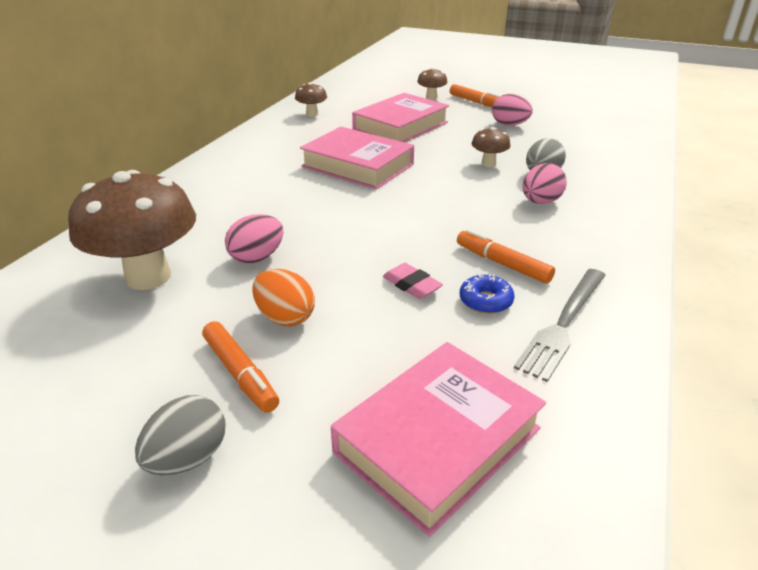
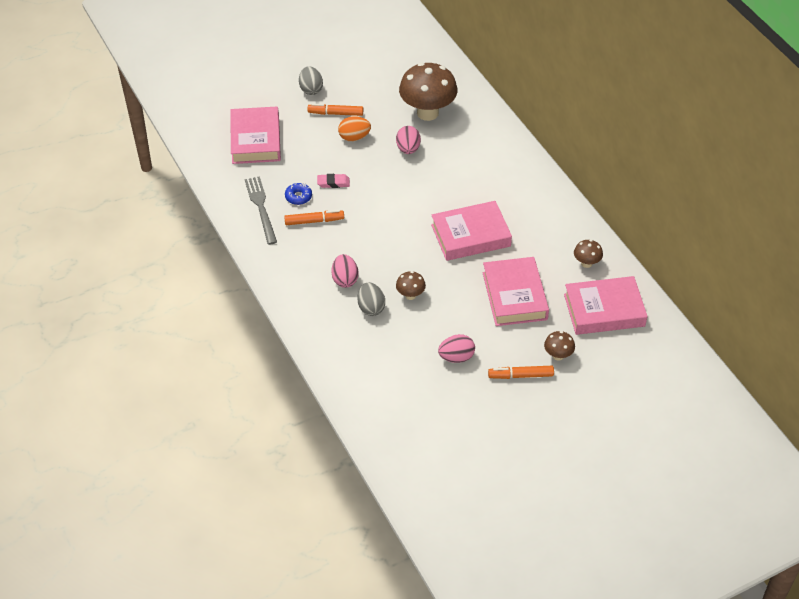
camera: 130 degrees right, 15 degrees up
(356, 97) = (604, 310): none -> pink book

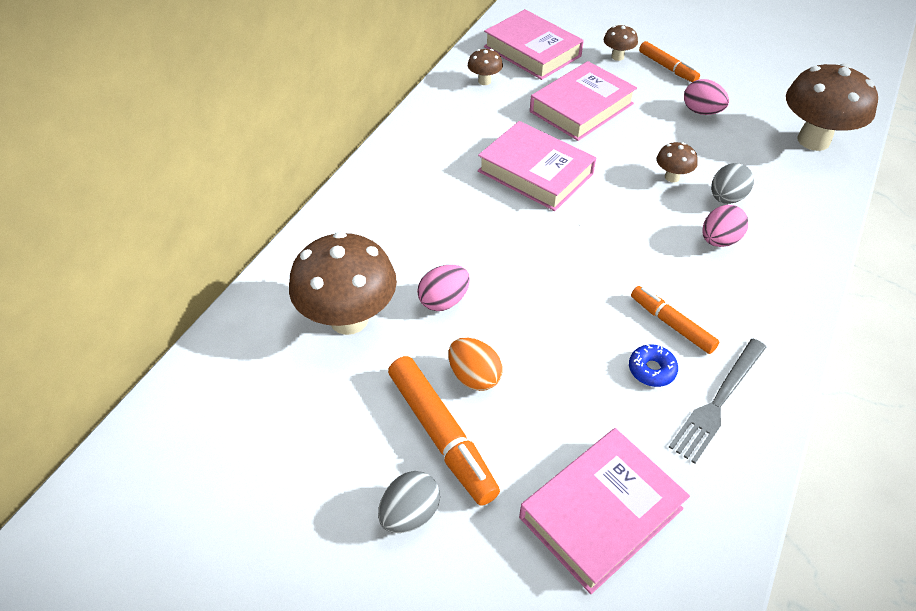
camera: 125 degrees left, 0 degrees up
(333, 183) = (586, 346): pink eraser -> none
(335, 113) = (441, 435): orange marker -> orange marker, size x1.60
(376, 395) = (813, 140): none -> brown mushroom

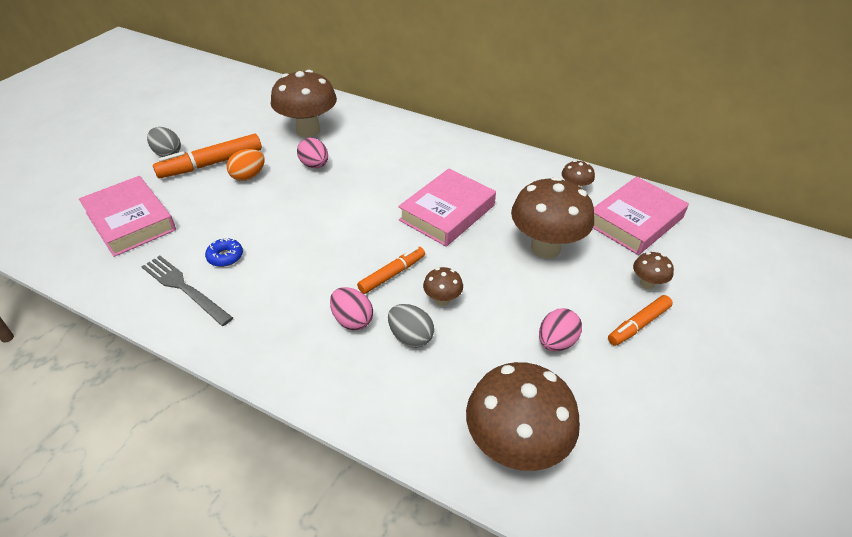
camera: 90 degrees right, 5 degrees down
(581, 107) = (545, 247): pink book -> brown mushroom
(671, 324) = (264, 273): orange marker -> orange marker (392, 274)

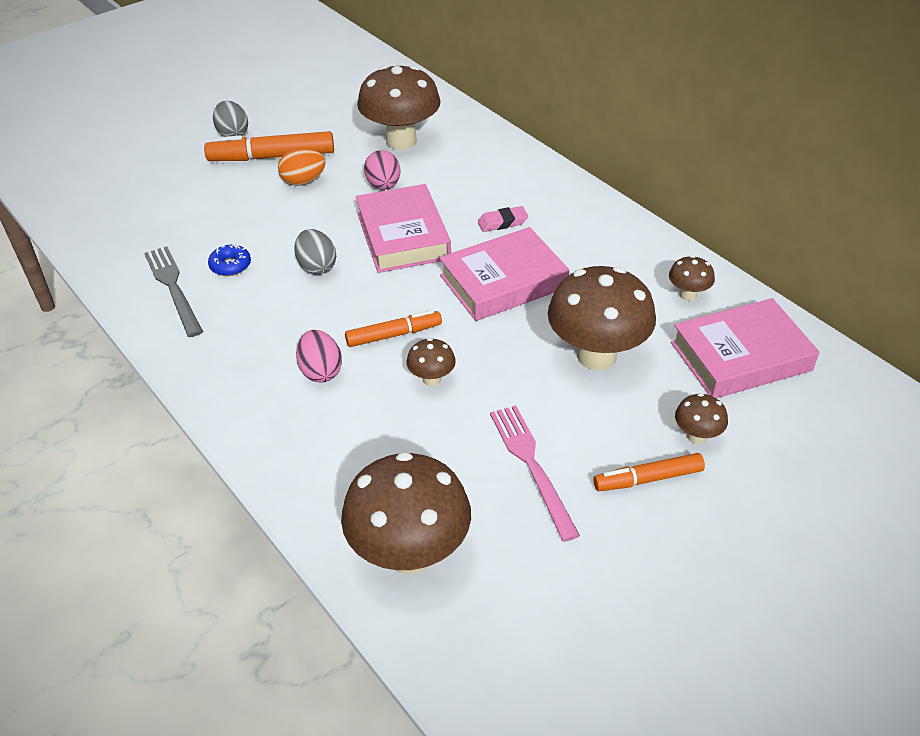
camera: 25 degrees right, 0 degrees up
(131, 221) = (158, 202): pink book -> pink book (403, 236)
(410, 337) = (371, 408): grey egg -> grey egg (317, 267)
(419, 171) = (502, 222): none -> pink eraser
(556, 342) = (532, 465): pink egg -> pink fork

